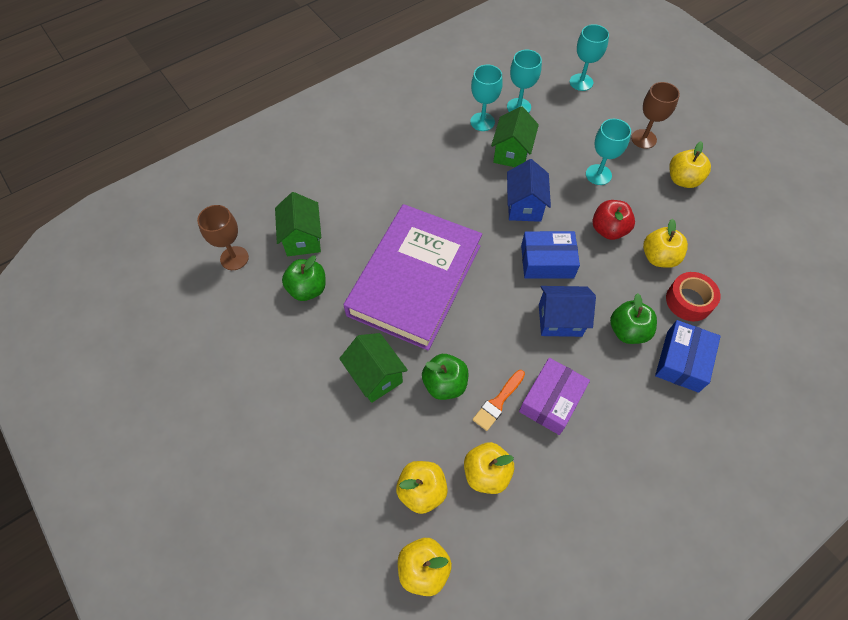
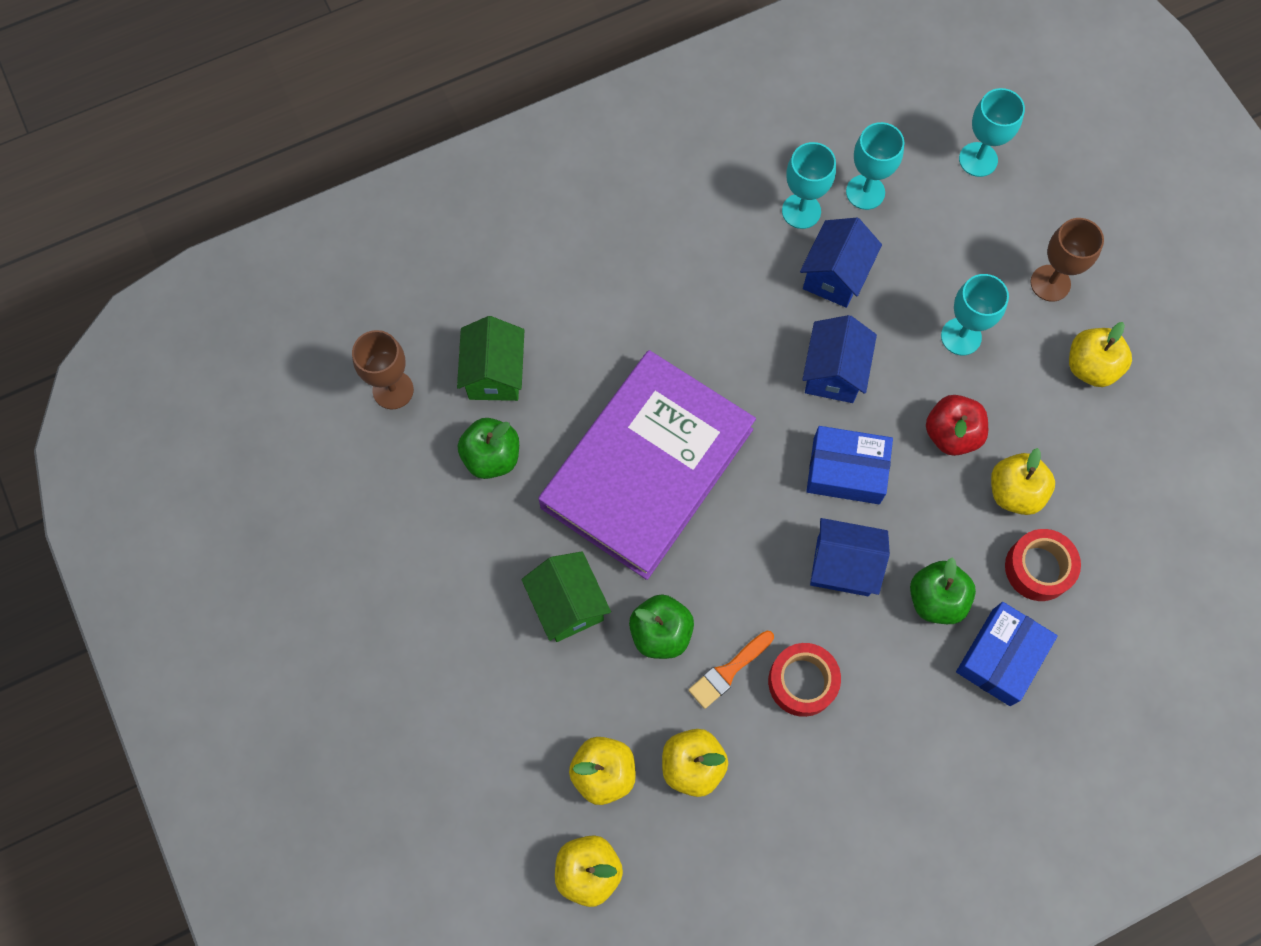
camera: 10 degrees right, 10 degrees up
(511, 153) = (835, 276): green house -> blue house
(551, 400) = (802, 682): purple box -> red tape

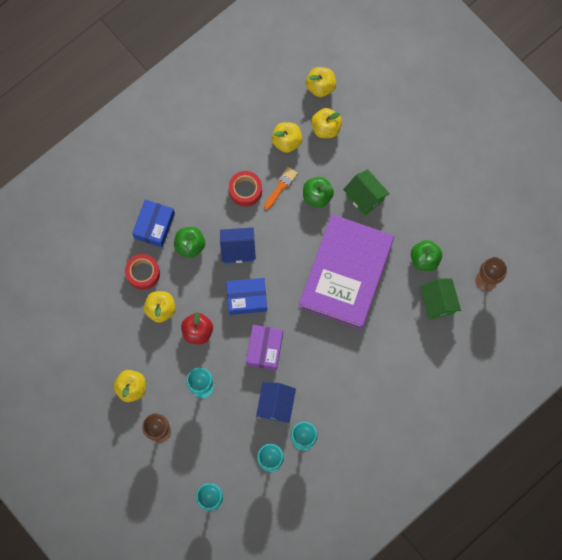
camera: 165 degrees right, 5 degrees up
(833, 373) = (264, 349): blue house -> purple box

